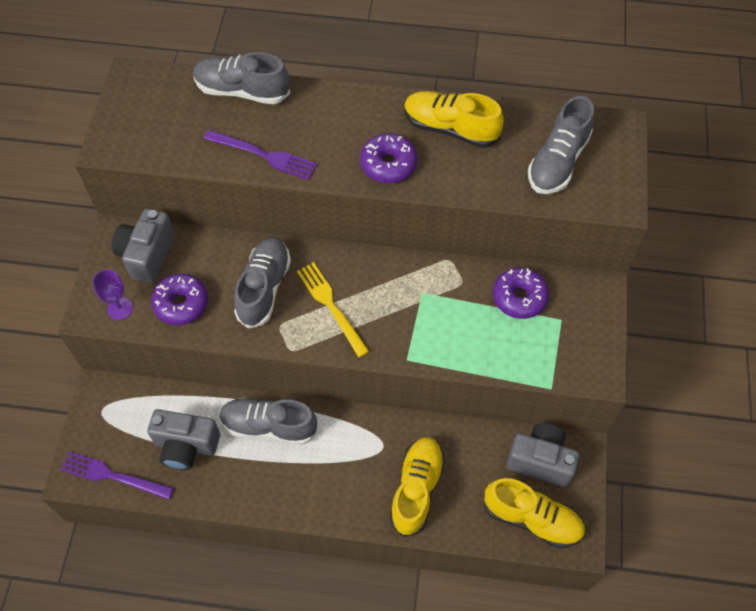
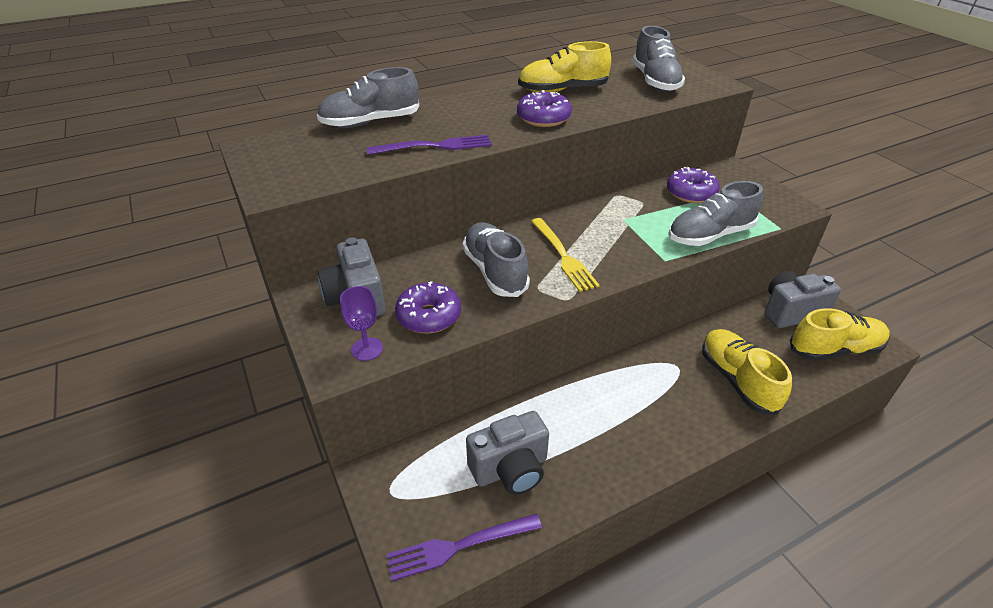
camera: 35 degrees left, 20 degrees down
(269, 426) = (570, 407): grey shoe -> grey shoe (710, 235)
(330, 305) = (564, 257): yellow fork -> yellow fork turned 135 degrees counterclockwise

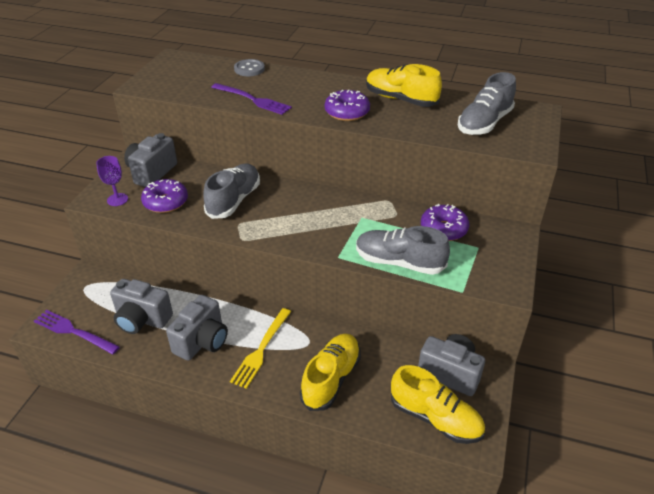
camera: 45 degrees right, 0 degrees up
(370, 122) = (249, 69): grey shoe -> grey button
(564, 257) = (284, 216): yellow fork -> yellow fork (261, 350)
(598, 439) = (202, 341): none -> grey camera

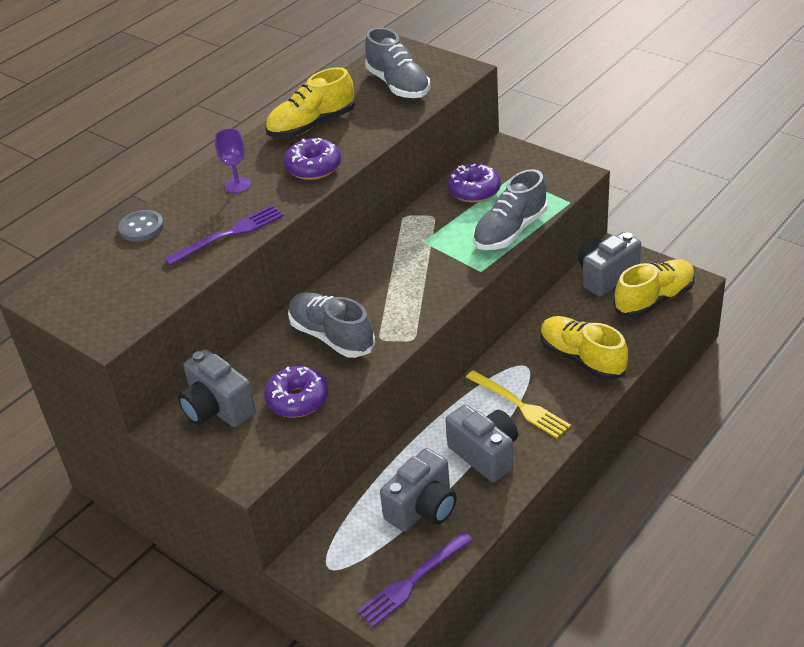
camera: 65 degrees left, 0 degrees up
(117, 199) = (262, 448): purple goblet -> purple goblet (237, 185)

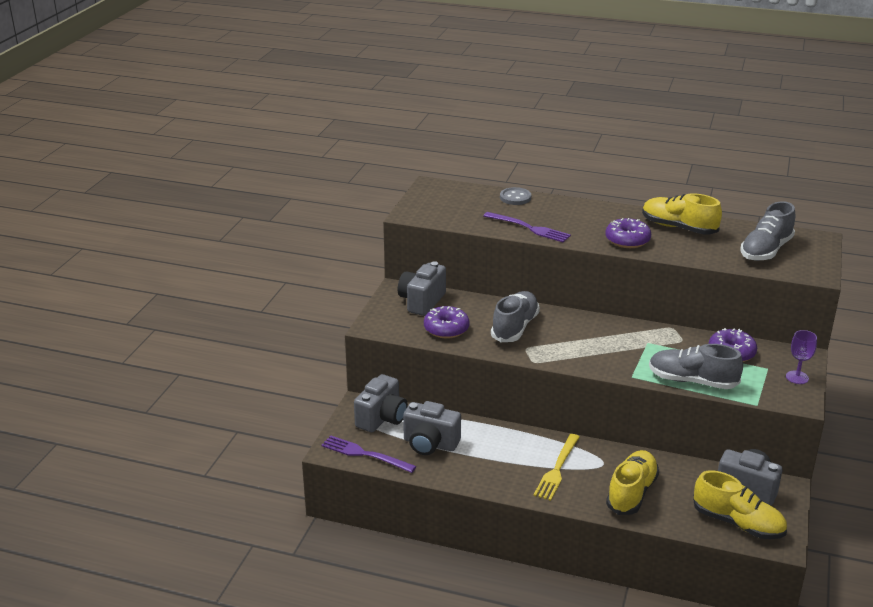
camera: 65 degrees right, 10 degrees down
(237, 185) = (584, 218): purple goblet -> purple goblet (797, 377)
(485, 454) = (496, 462): grey camera -> grey camera (382, 418)

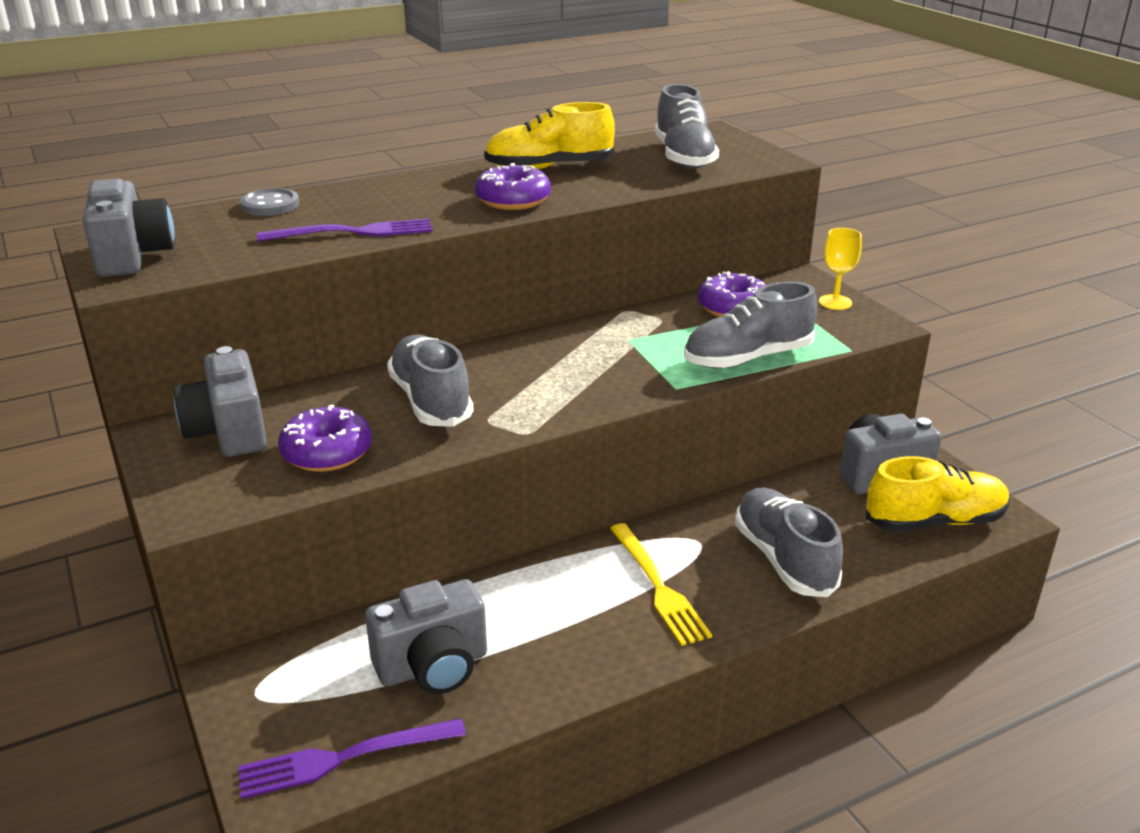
camera: 45 degrees left, 0 degrees up
(382, 418) = (300, 675): grey camera -> grey camera (133, 257)
(631, 493) = (784, 559): yellow shoe -> grey shoe
(797, 377) = (835, 302): purple goblet -> yellow goblet

